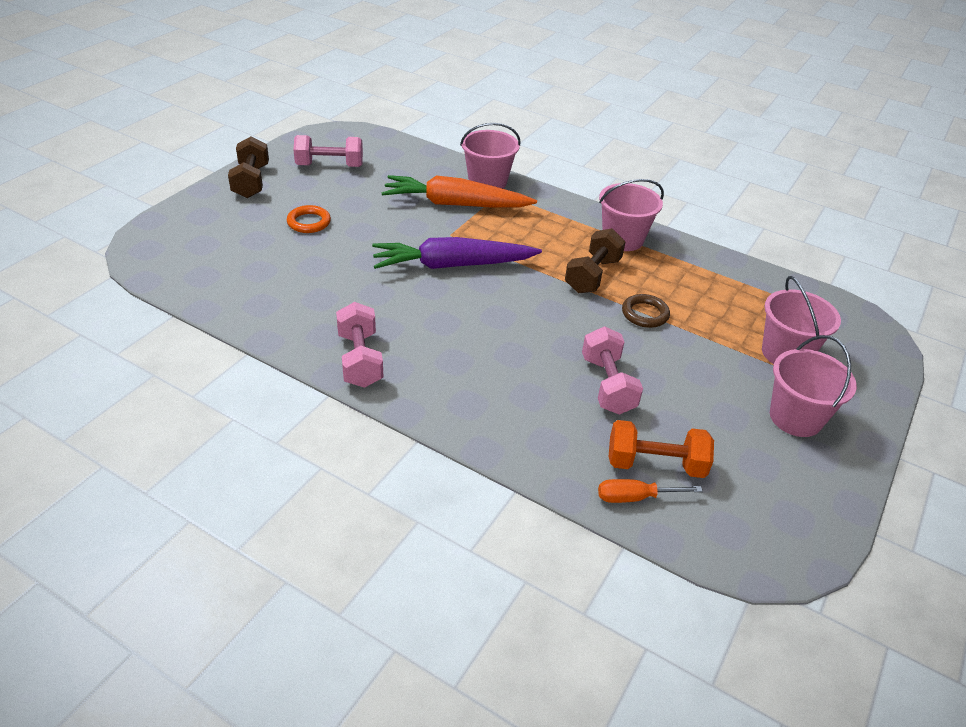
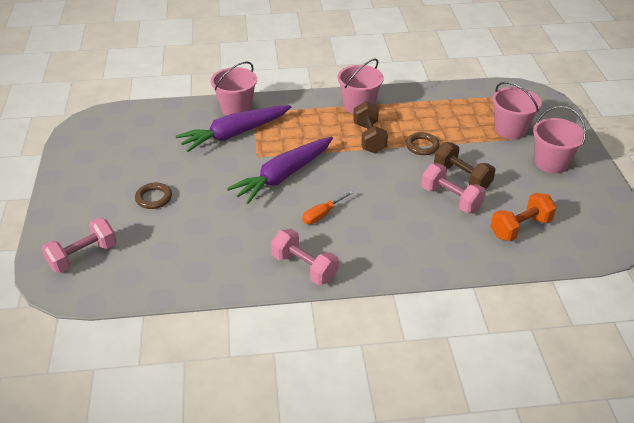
camera: 35 degrees left, 0 degrees up
(251, 181) = (71, 191): brown dumbbell -> brown dumbbell (462, 177)
(309, 222) = (154, 198): orange ring -> brown ring
(329, 166) = (114, 150): pink dumbbell -> pink dumbbell (83, 256)
(455, 204) = (234, 134): orange carrot -> purple carrot
(635, 497) = (531, 251): orange screwdriver -> orange screwdriver (322, 214)

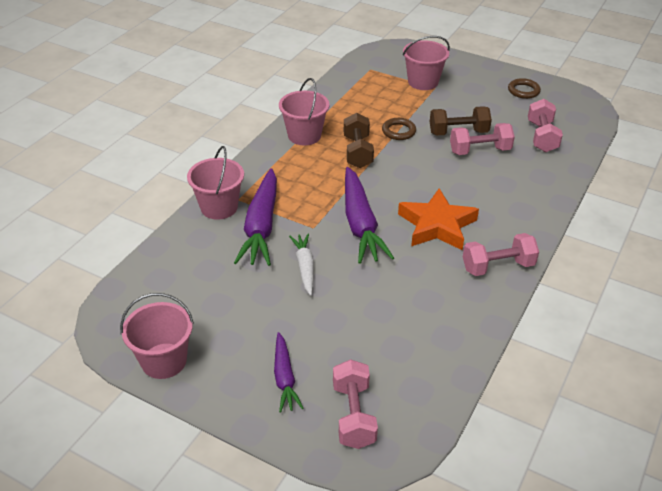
camera: 55 degrees left, 0 degrees up
(95, 210) = (284, 378): none -> purple carrot
(154, 198) = (307, 324): brown ring -> brown ring (523, 91)
(210, 171) = (305, 267): none -> white carrot
(322, 214) = (437, 225): orange screwdriver -> orange star
(369, 138) = (357, 152): brown dumbbell -> brown dumbbell turned 60 degrees clockwise
(520, 228) = (542, 137): orange dumbbell -> pink dumbbell
(551, 162) = (481, 86): pink bucket -> pink bucket (164, 361)

